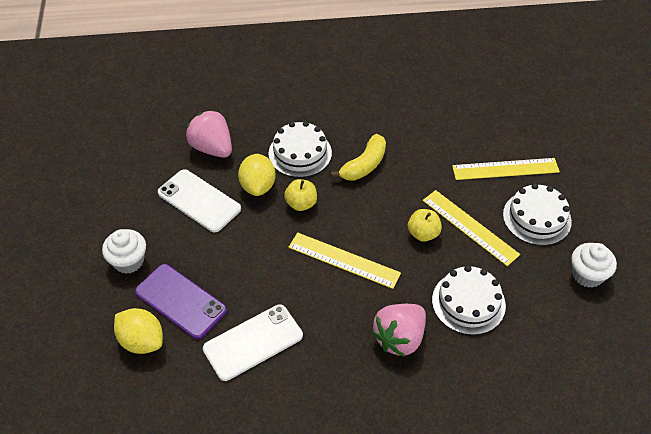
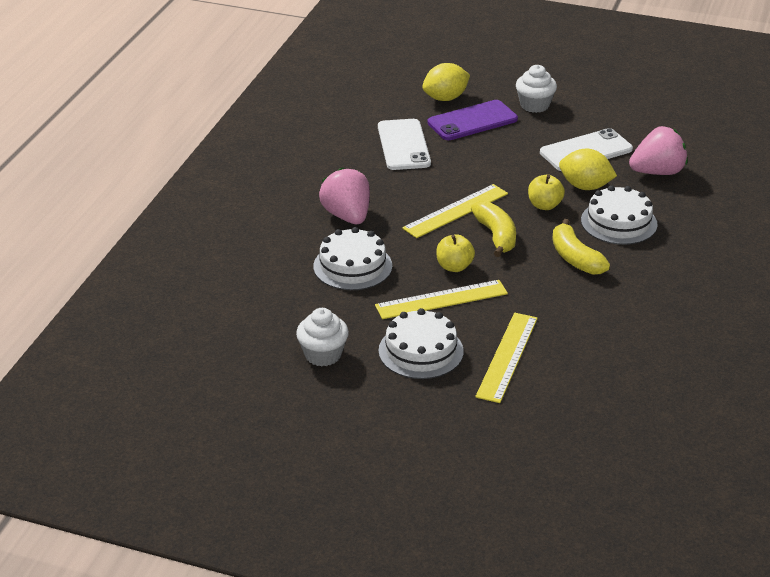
camera: 115 degrees right, 15 degrees down
(364, 221) = (496, 236): none -> yellow banana

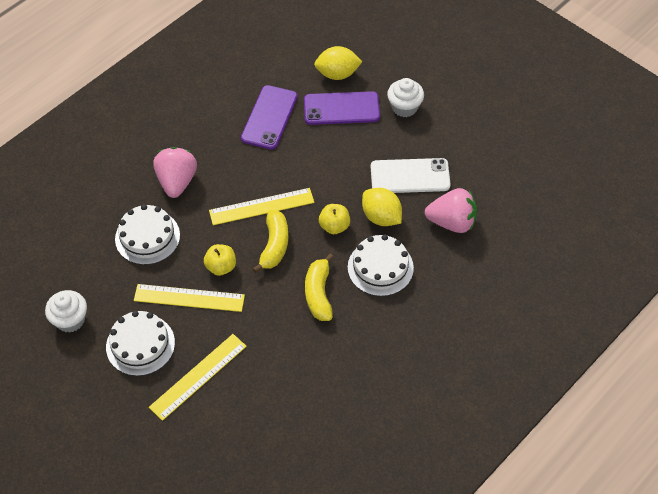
camera: 25 degrees right, 20 degrees up
(403, 145) = (269, 117): white phone -> purple phone

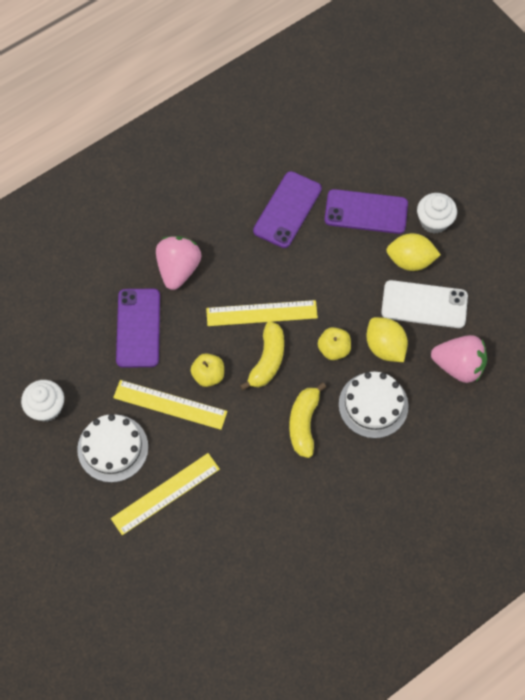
camera: 10 degrees right, 10 degrees up
(147, 237) = (138, 328): white cake -> purple phone
(337, 74) = (369, 169): yellow lemon -> yellow lemon (410, 260)

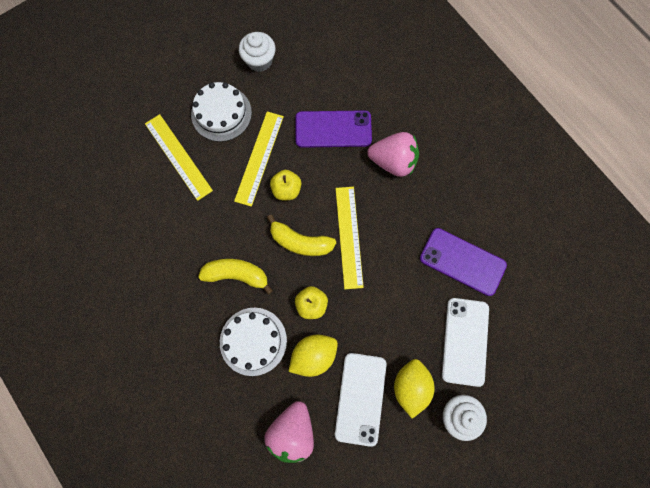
camera: 90 degrees right, 10 degrees up
(366, 212) = (465, 341): purple phone -> white phone

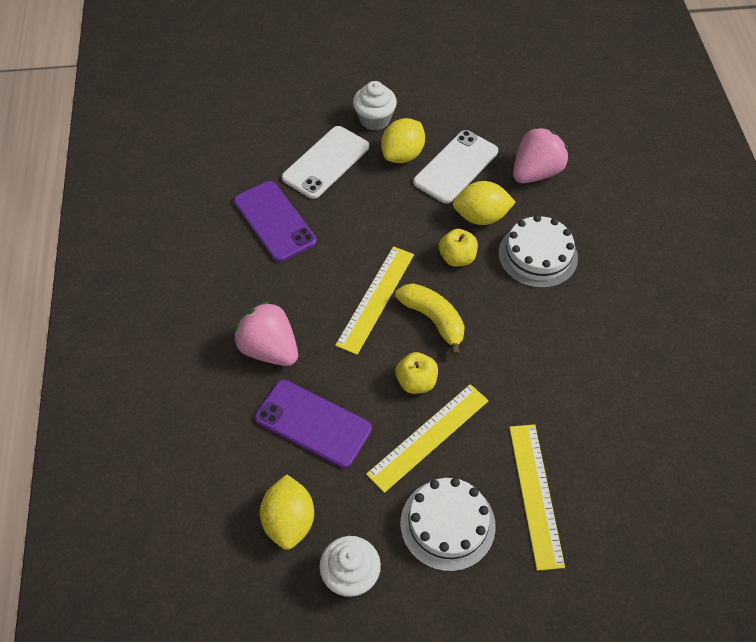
camera: 150 degrees left, 20 degrees down
(237, 275) = (524, 322): yellow banana -> none
(310, 70) = (289, 521): none -> yellow lemon

